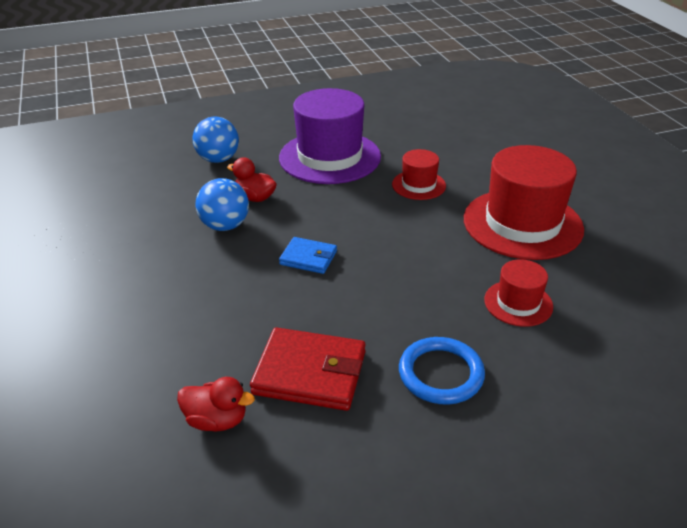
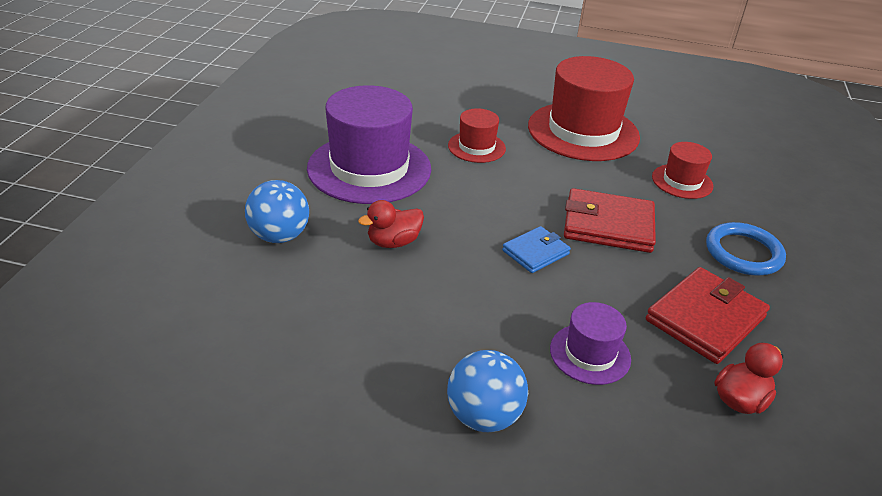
camera: 60 degrees left, 0 degrees up
(209, 321) = (590, 354): none -> purple hat
(225, 226) = (427, 282): blue ball -> blue ball (483, 416)
(388, 281) = (608, 225): none -> red wallet

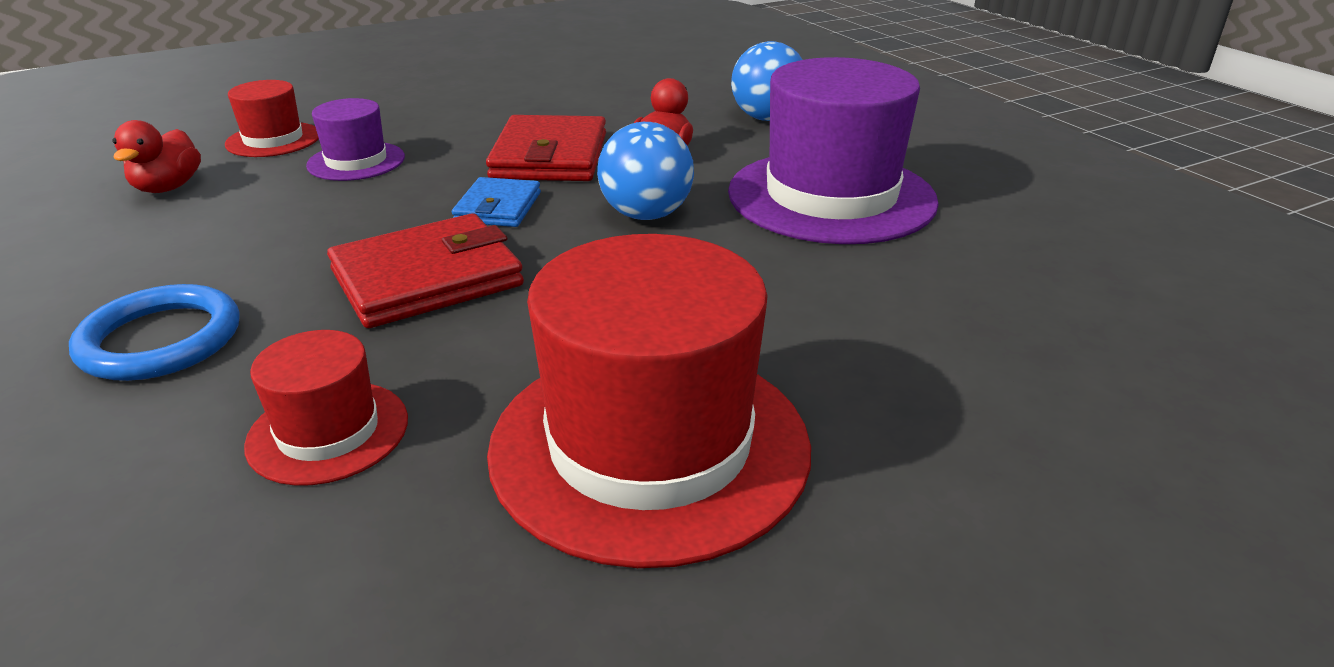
camera: 140 degrees right, 5 degrees down
(476, 147) = (772, 293): red hat -> red hat (273, 140)
(483, 416) = (422, 107): blue ball -> blue ball (646, 215)
(705, 319) = (222, 233): red wallet -> red wallet (550, 156)

